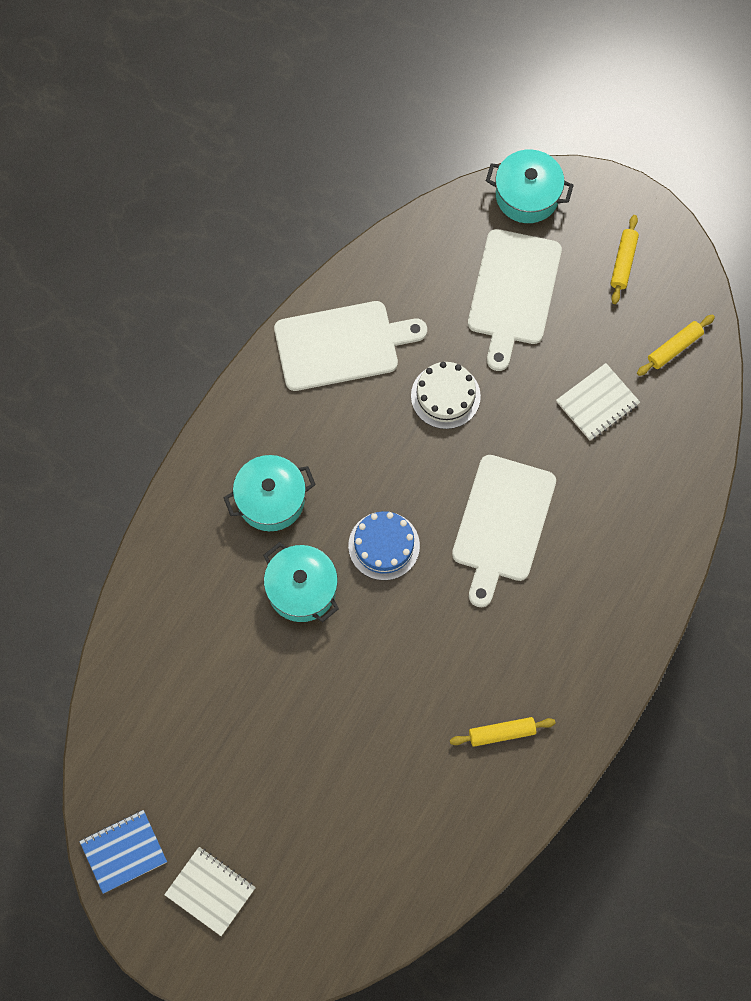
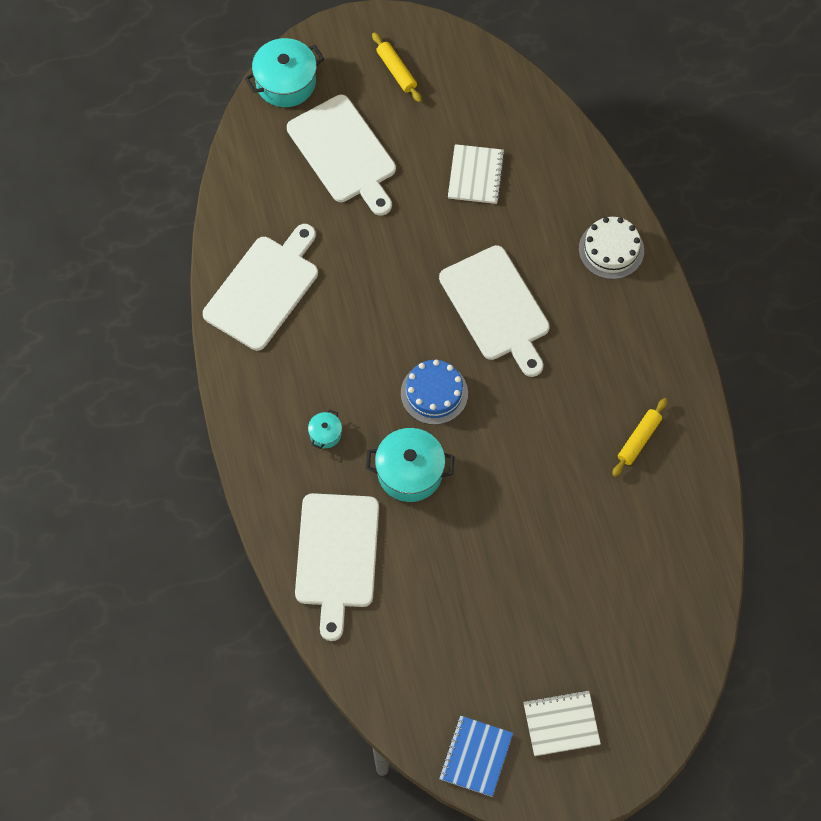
camera: 45 degrees left, 5 degrees down
(182, 601) = (337, 556): none -> white cutting board
(271, 500) = (325, 434): turquoise pot -> turquoise pot, size x0.49
(445, 396) = (371, 260): white cake -> white cake (611, 249)
(674, 348) = (488, 97): yellow rolling pin -> none

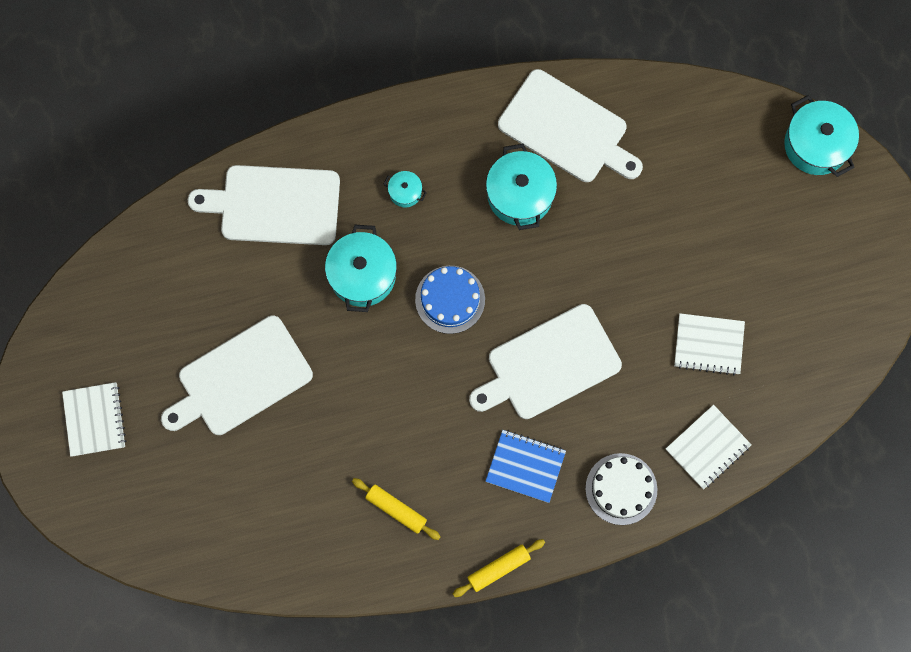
camera: 90 degrees right, 10 degrees up
(330, 331) = (520, 195): none -> turquoise pot
(344, 153) = (731, 207): white cutting board -> white cutting board (240, 379)
(396, 71) = (837, 260): yellow rolling pin -> yellow rolling pin (498, 568)
(475, 756) = (66, 337): blue notebook -> blue notebook (525, 466)
(571, 179) = (707, 447): none -> white notebook

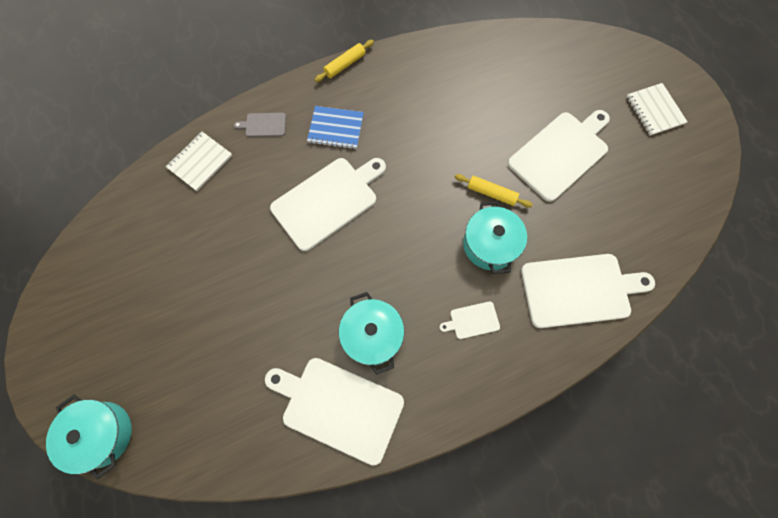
camera: 170 degrees right, 5 degrees down
(396, 509) = (423, 88): yellow rolling pin -> yellow rolling pin (491, 193)
(405, 192) = (472, 320): turquoise pot -> white cutting board
(450, 299) = (415, 237): blue cake -> none
(621, 489) = (264, 125): white cake -> grey cutting board
(708, 344) = (201, 236): white notebook -> none

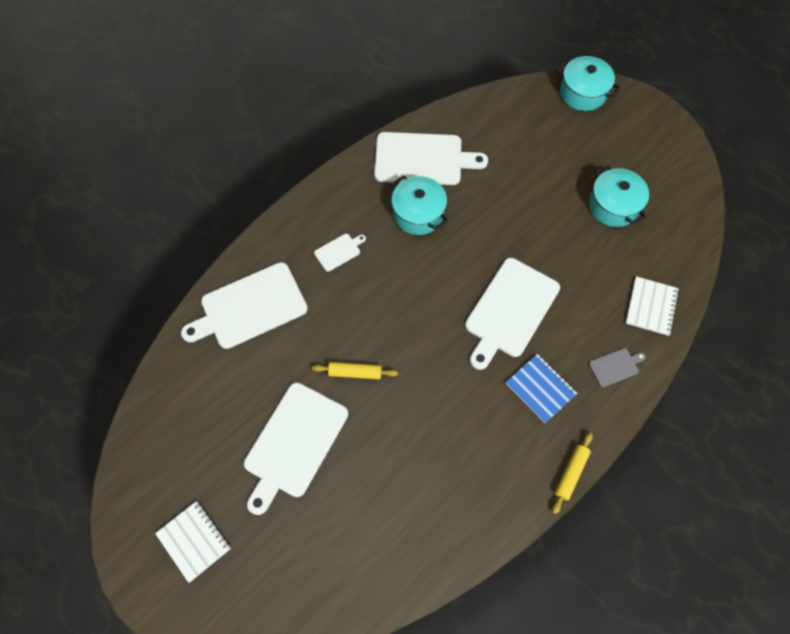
camera: 160 degrees right, 5 degrees down
(336, 129) = (540, 388): blue notebook -> blue notebook turned 60 degrees clockwise
(490, 244) = (342, 321): turquoise pot -> turquoise pot (613, 206)

